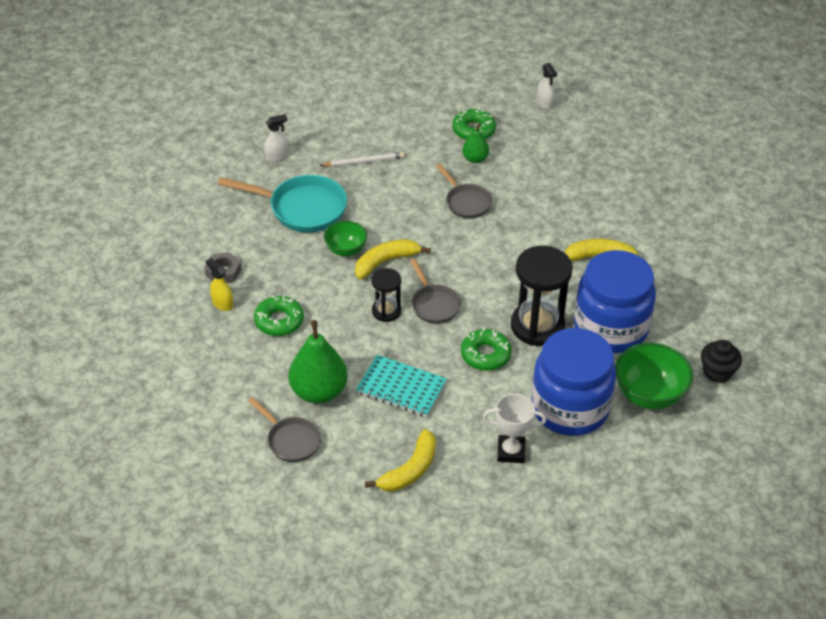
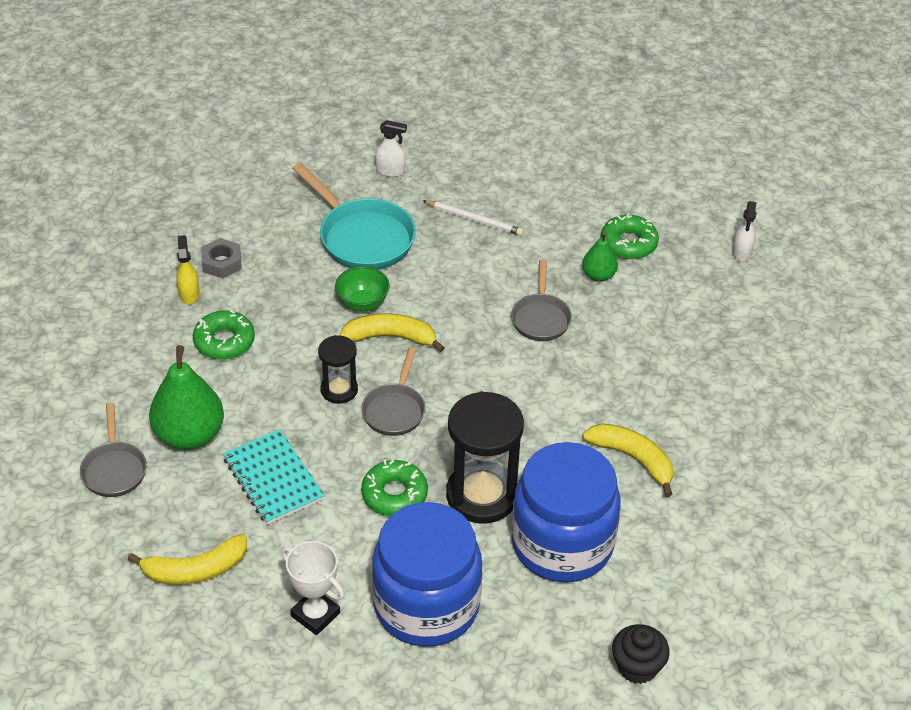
camera: 35 degrees right, 0 degrees up
(649, 395) = (529, 645): green bowl -> none

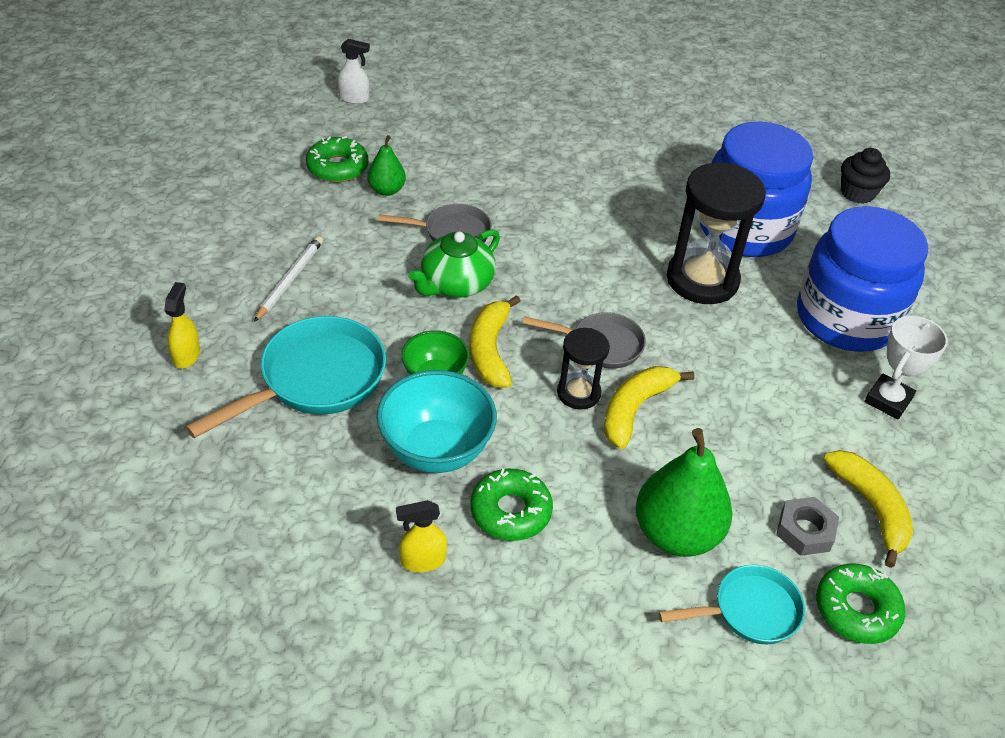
camera: 95 degrees left, 0 degrees up
(114, 469) = (749, 611): grey pan -> turquoise pan
(222, 263) = (358, 527): grey nut -> grey nut (805, 531)
(273, 479) = (723, 445): turquoise notebook -> none
(287, 303) = (436, 450): none -> turquoise bowl
(390, 171) = (186, 355): white spray bottle -> yellow spray bottle
(394, 494) = (718, 343): green donut -> green donut (856, 610)
(472, 318) = (455, 284): none -> green teapot
(633, 459) = (633, 182): yellow banana -> yellow banana (635, 409)

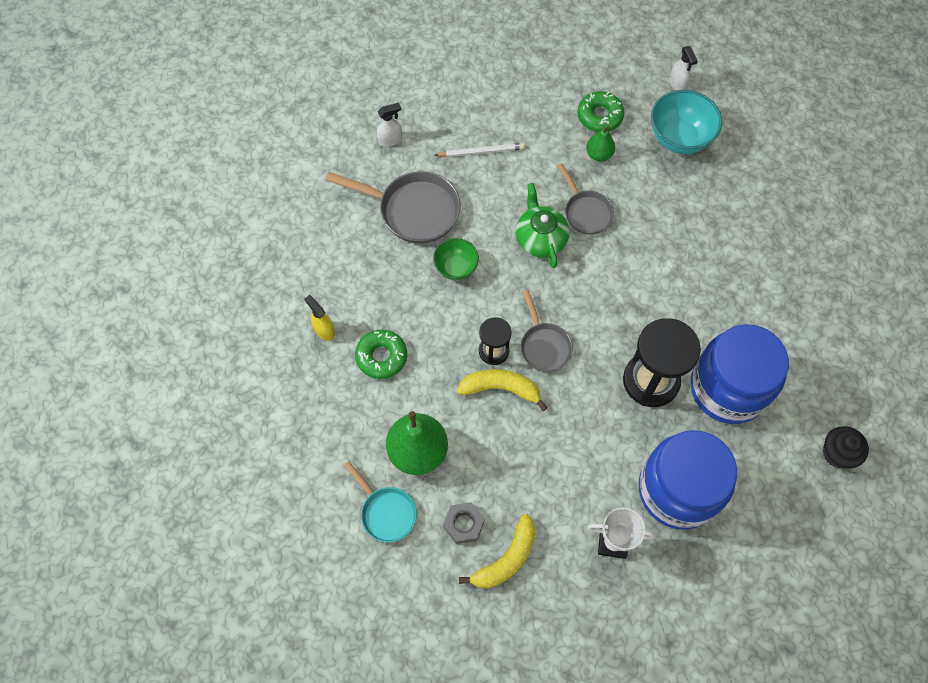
camera: 65 degrees right, 20 degrees up
(186, 355) = (390, 140): yellow spray bottle -> white spray bottle
(315, 380) = (413, 210): turquoise pan -> grey pan
(436, 450) = (401, 297): turquoise bowl -> turquoise bowl (679, 138)
(455, 284) = (540, 238): green teapot -> green teapot turned 60 degrees clockwise
(490, 350) = (496, 286): yellow banana -> none
(856, 610) = (421, 573): green donut -> none

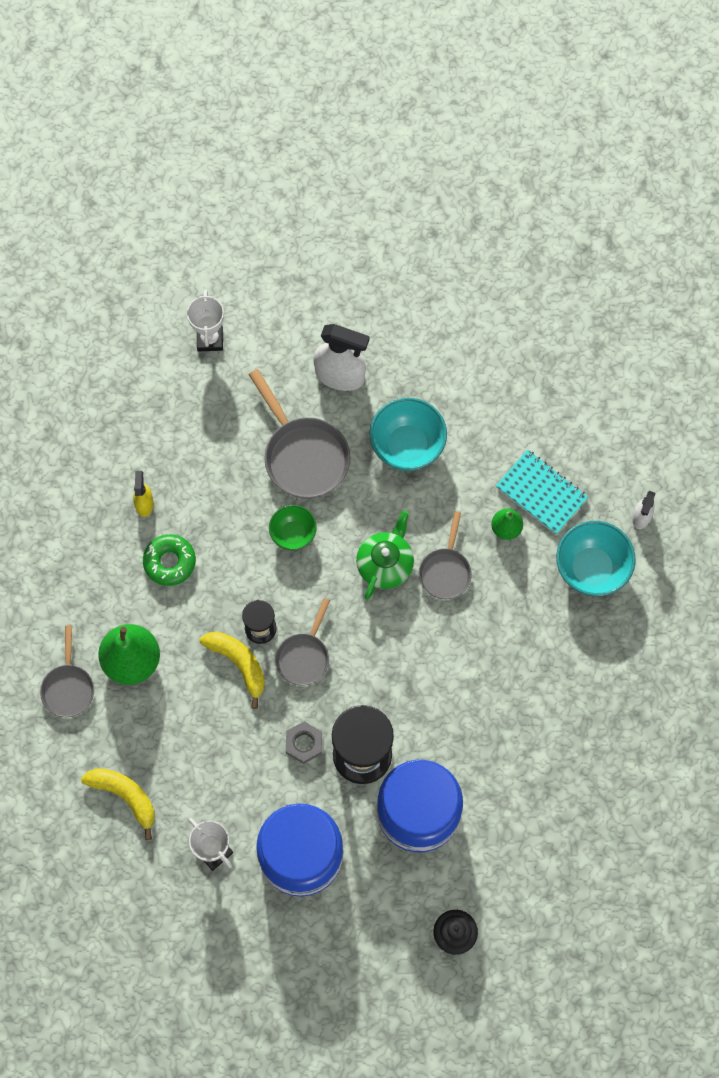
camera: 40 degrees right, 5 degrees up
(271, 182) = (210, 339): none -> white trophy
(386, 512) = (68, 687): turquoise pan -> grey pan
(390, 140) = (340, 375): white spray bottle -> white spray bottle, size x1.88
(463, 524) = (117, 744): grey nut -> grey nut (304, 744)
(481, 152) = (407, 446): white pencil -> turquoise bowl
(506, 559) = (125, 796): yellow banana -> yellow banana turned 135 degrees counterclockwise
(599, 116) = (541, 493): green donut -> turquoise notebook

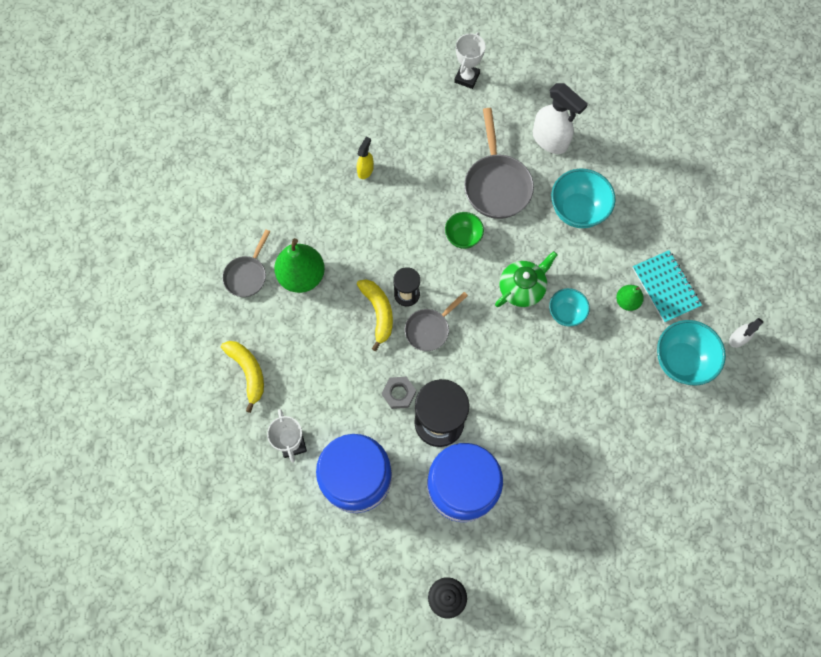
camera: 25 degrees right, 0 degrees up
(169, 562) = (363, 218): green donut -> none
(445, 571) = (566, 313): grey pan -> turquoise bowl

